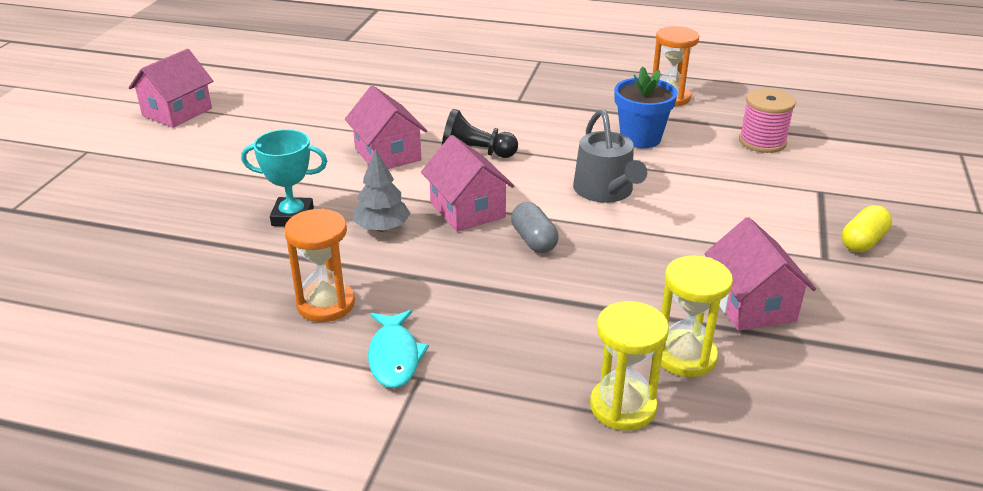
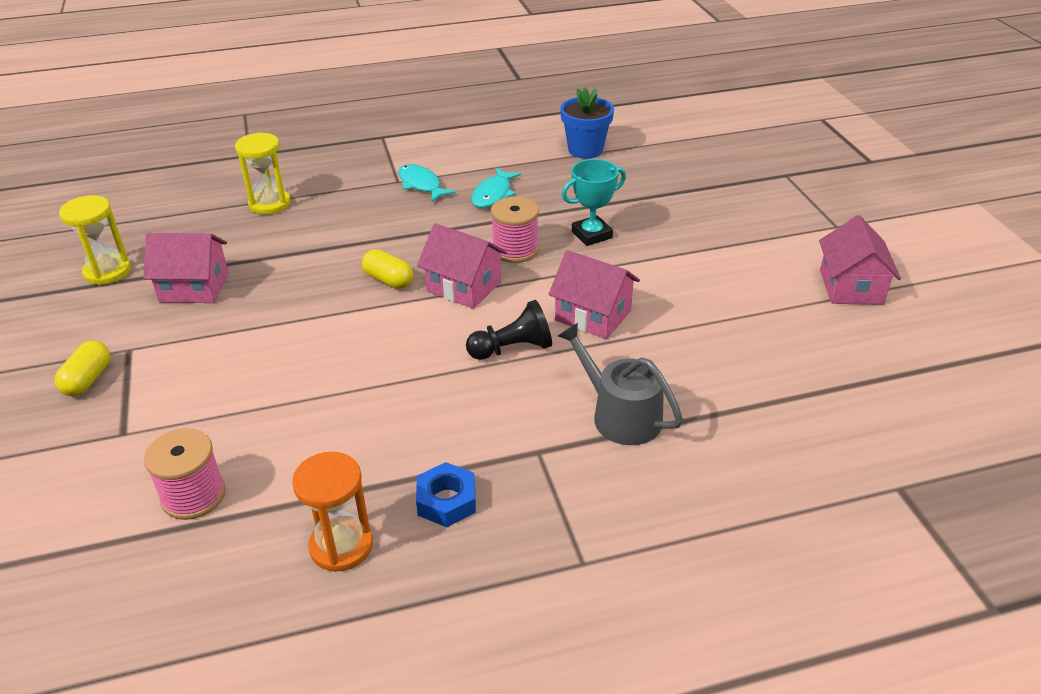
camera: 150 degrees right, 5 degrees up
(326, 304) = (493, 194): orange hourglass -> turquoise fish
(382, 228) = (515, 250): grey tree -> pink spool
(533, 240) = (388, 280): grey capsule -> yellow capsule
(594, 97) = (446, 501): none -> blue nut
(606, 191) = (353, 350): grey watering can -> grey watering can (620, 415)
(640, 138) = (349, 441): blue flower pot -> blue flower pot (585, 150)
(685, 356) = (238, 239): yellow hourglass -> yellow hourglass (107, 271)
(751, 304) = (194, 287): pink house -> pink house turned 45 degrees counterclockwise

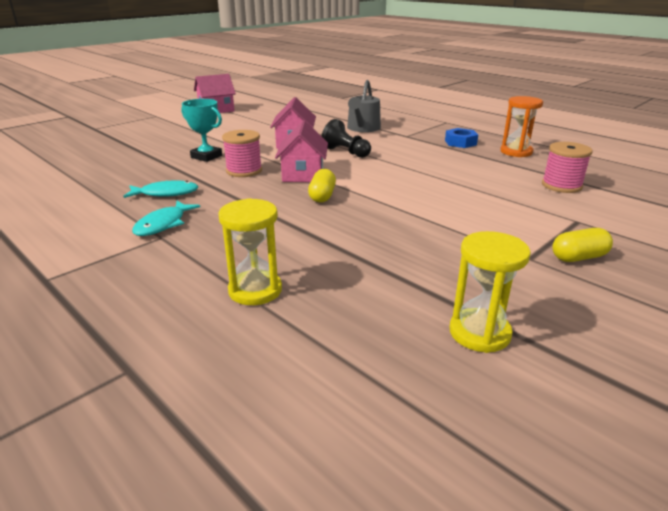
camera: 120 degrees left, 10 degrees down
(194, 287) = (429, 266): pink house -> none
(585, 150) = (66, 179): blue flower pot -> none

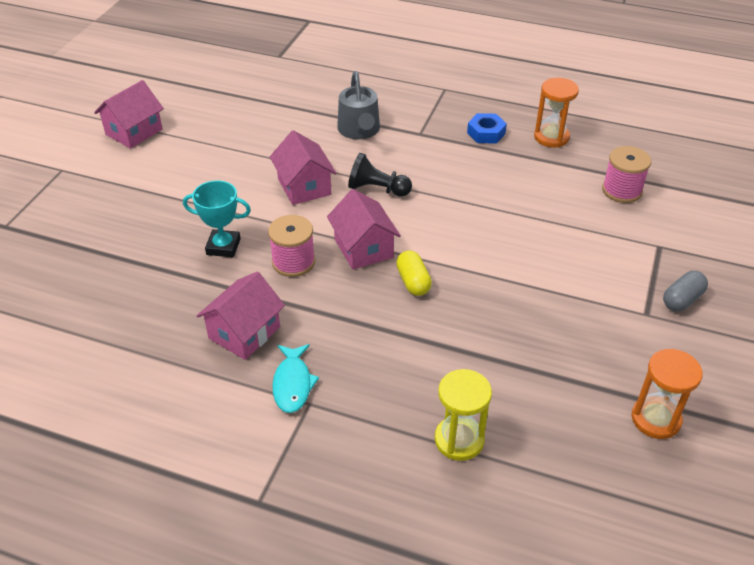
camera: 25 degrees left, 15 degrees up
(166, 193) = (244, 332): turquoise fish -> pink house
(479, 333) = (655, 419): yellow hourglass -> orange hourglass
(578, 257) = (682, 300): yellow capsule -> grey capsule

